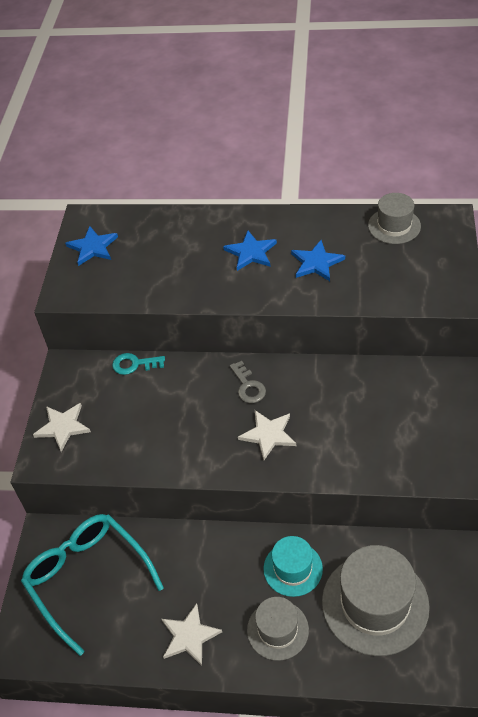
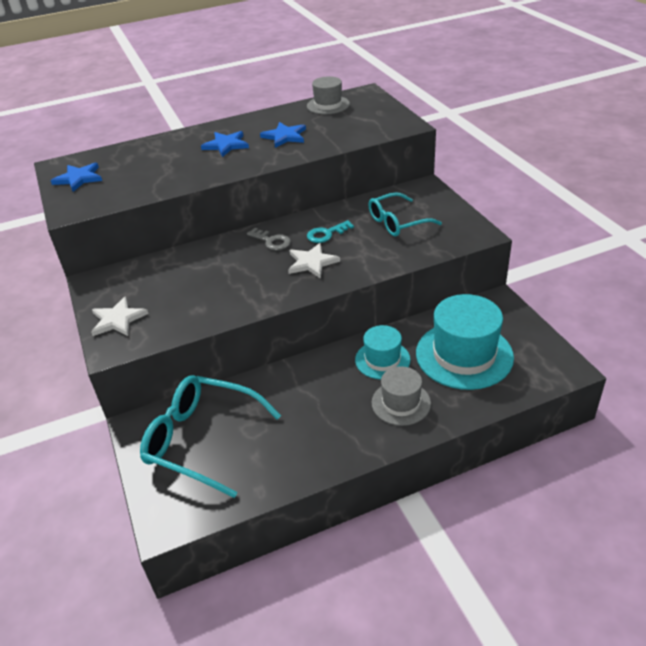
camera: 30 degrees left, 10 degrees down
(134, 364) = (159, 260): turquoise key -> turquoise key (326, 234)
(189, 636) = (328, 439): white star -> none
(375, 604) = (464, 355): grey hat -> turquoise hat
(388, 416) = (397, 222): none -> turquoise glasses

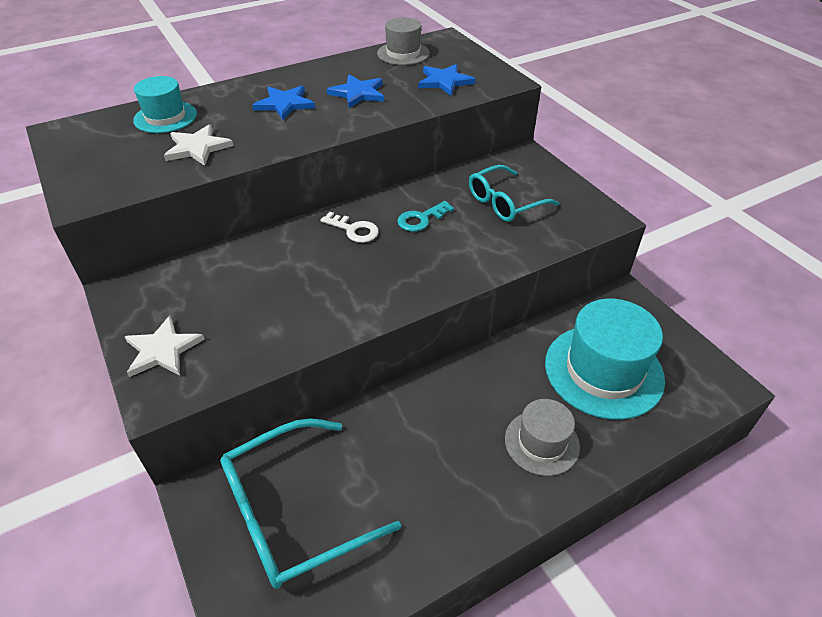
camera: 10 degrees left, 5 degrees up
(79, 178) = (91, 149): blue star -> blue star (445, 81)
(202, 440) = (293, 512): turquoise glasses -> turquoise glasses turned 45 degrees counterclockwise
(272, 241) = (354, 230): grey key -> white key
(312, 262) = (410, 259): white star -> white star (197, 148)
(382, 360) = (506, 381): turquoise hat -> turquoise hat (165, 117)

